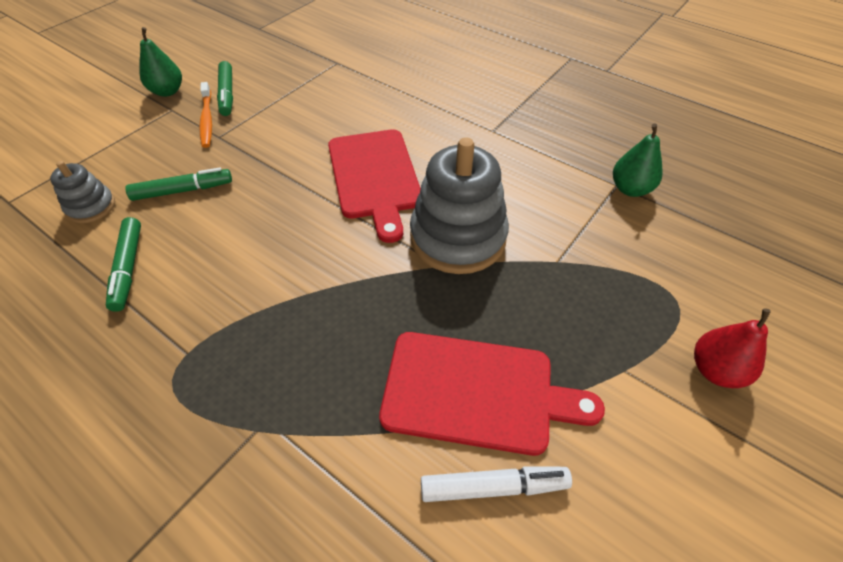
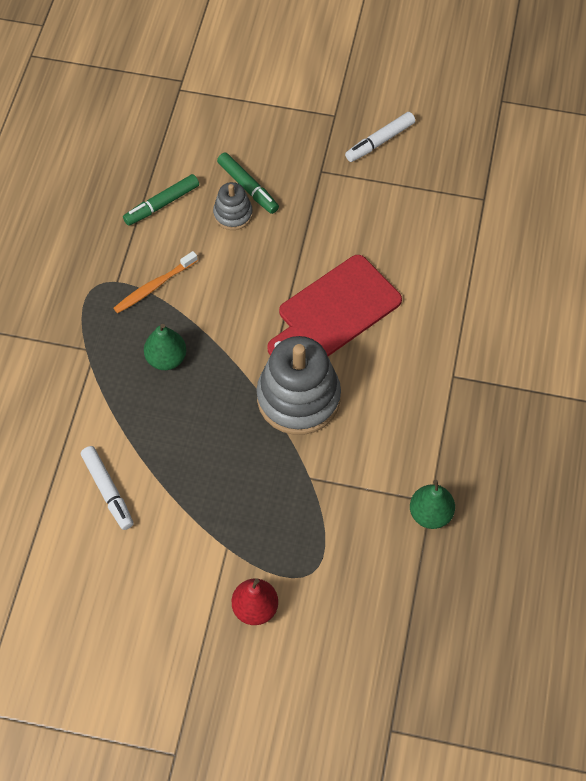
camera: 65 degrees right, 10 degrees up
(91, 207) = (201, 142): grey stacking toy -> grey stacking toy (233, 214)
(167, 91) = (356, 96): green pear -> green pear (166, 359)
(207, 119) = (337, 149): orange toothbrush -> orange toothbrush (154, 286)
(227, 94) = (380, 141): green marker -> white marker
(476, 392) = (166, 459): red cutting board -> none

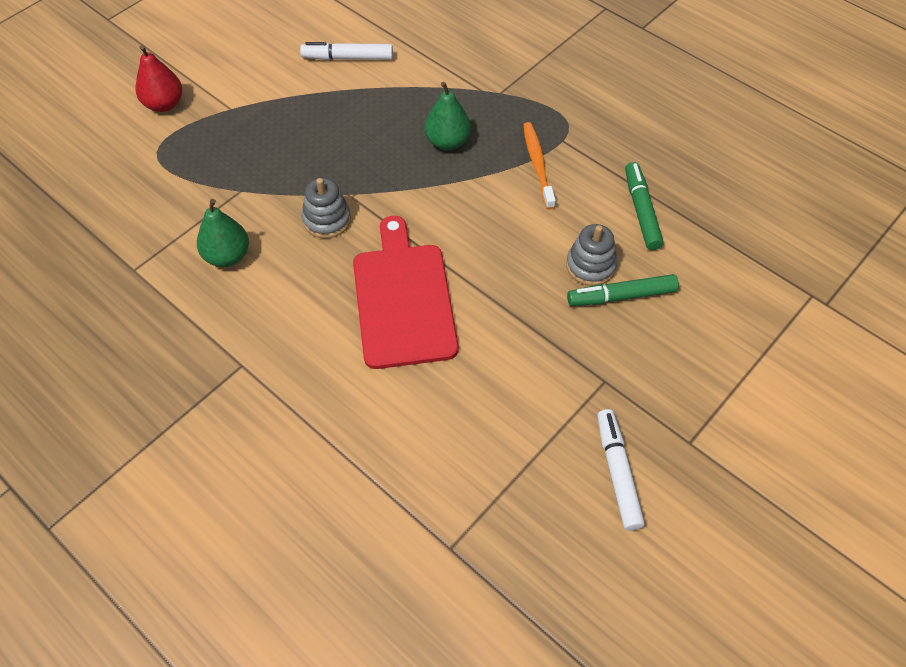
camera: 120 degrees right, 5 degrees down
(298, 398) = (327, 220): grey stacking toy -> grey stacking toy, size x0.51
(430, 514) = (122, 262): green pear -> green pear (227, 256)

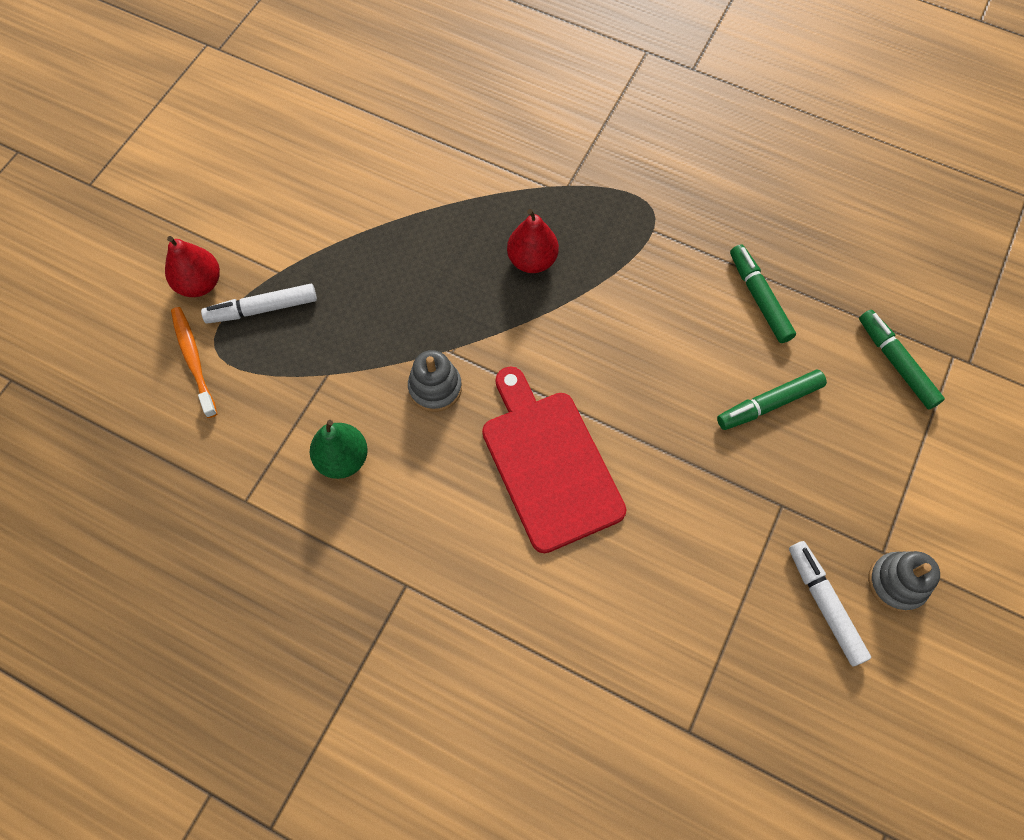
camera: 15 degrees left, 10 degrees up
(348, 58) = (387, 177): white marker -> white marker (263, 309)
(447, 142) = (532, 260): green pear -> red pear
(538, 165) = (636, 267): orange toothbrush -> orange toothbrush (194, 360)
(590, 266) = (727, 376): grey stacking toy -> grey stacking toy (896, 583)
(754, 290) = (896, 363): none -> green marker

